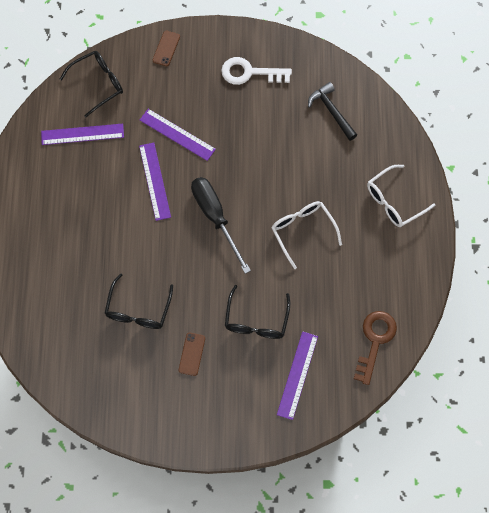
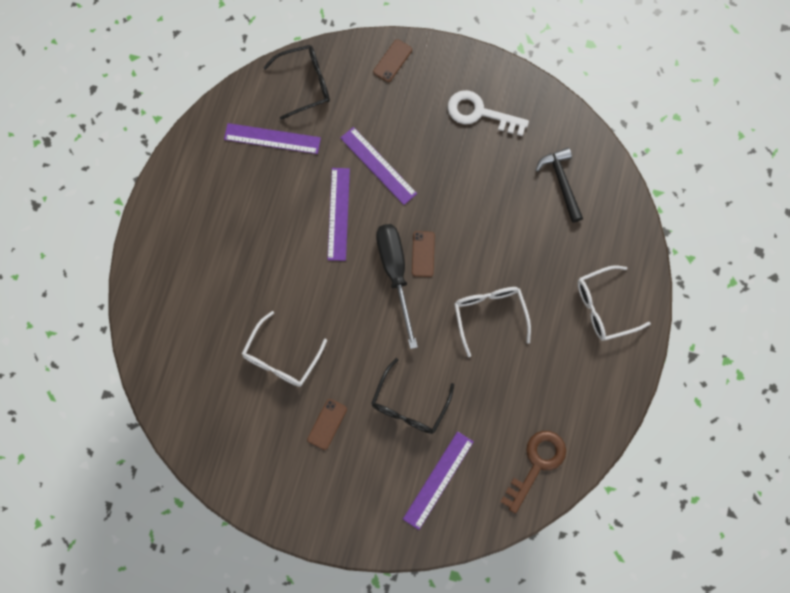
camera: 15 degrees right, 5 degrees up
(138, 310) = (281, 358): black glasses -> white glasses
(234, 196) = (423, 254): none -> brown phone

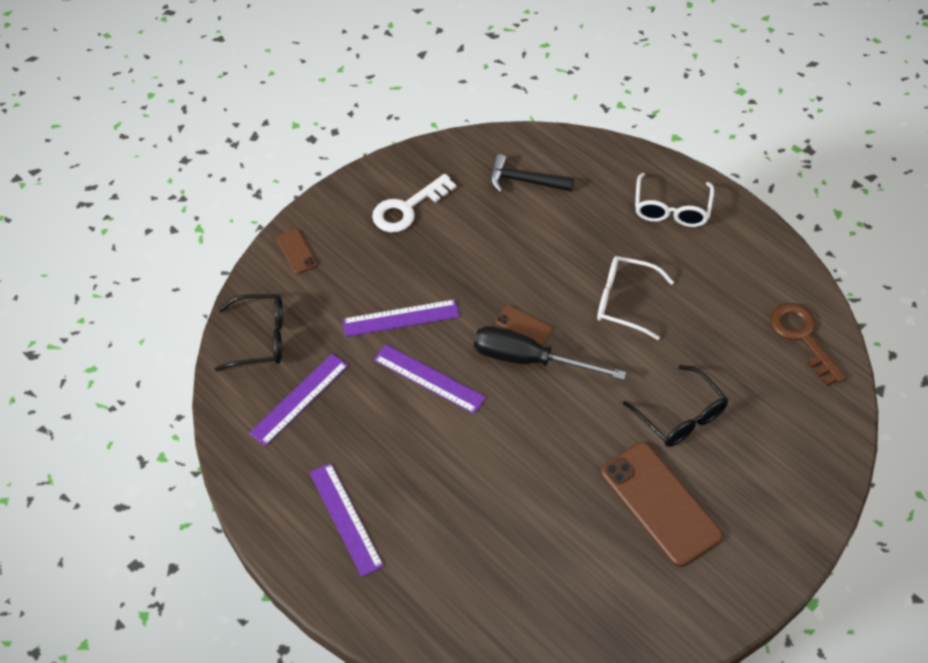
camera: 60 degrees left, 20 degrees down
(281, 358) = (558, 512): white glasses -> none
(305, 84) = (261, 338): black glasses -> black glasses turned 75 degrees clockwise
(327, 424) = (660, 504): brown phone -> brown phone, size x2.16
(438, 480) = (776, 429): purple ruler -> purple ruler (345, 518)

